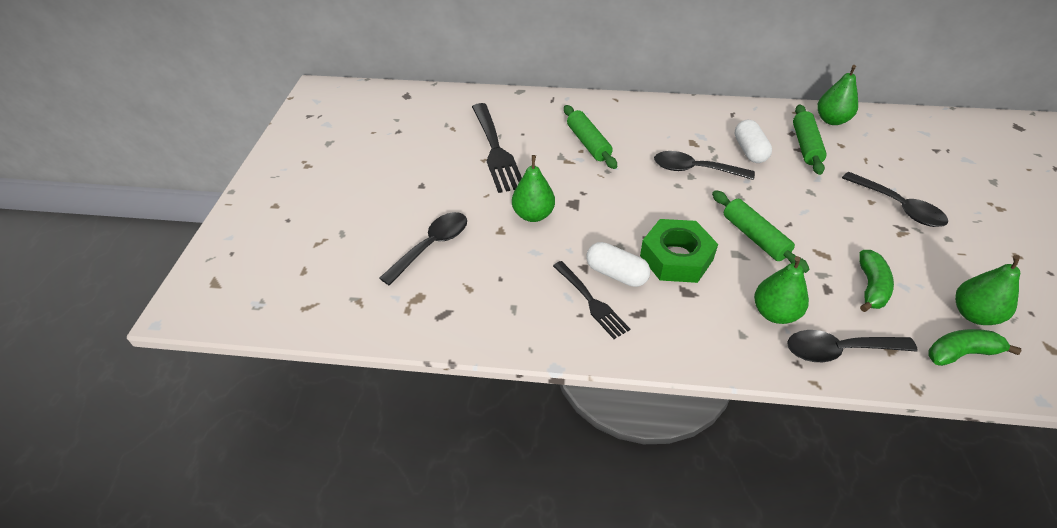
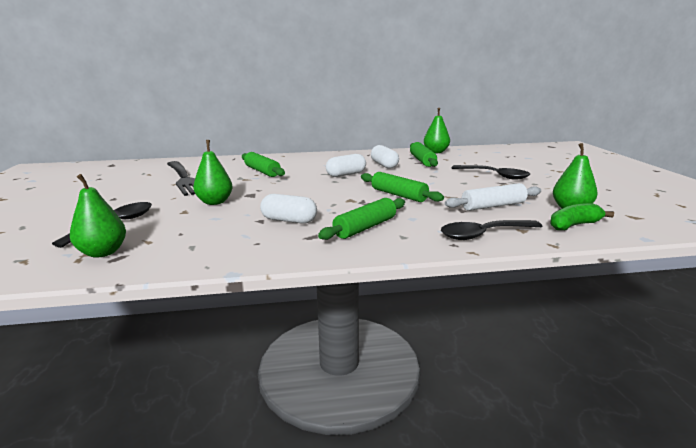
camera: 15 degrees left, 25 degrees down
(591, 301) = (267, 235): black fork -> none
(676, 257) = (339, 209): green nut -> none
(694, 170) = (346, 174): black spoon -> white capsule
(702, 307) = (365, 227): none -> green rolling pin
(774, 313) = (426, 224): green pear -> green pear (103, 252)
(870, 287) = (493, 206): green banana -> white rolling pin

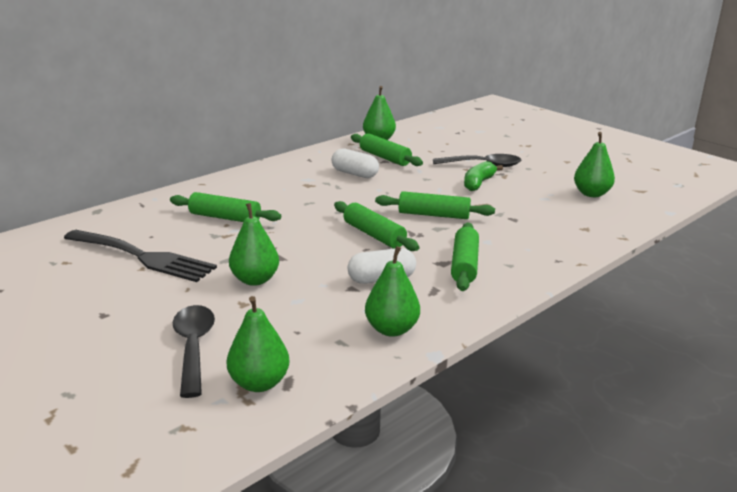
camera: 35 degrees left, 5 degrees up
(236, 250) = (392, 329): none -> green pear
(333, 197) = (374, 235): none -> green rolling pin
(346, 174) = (335, 198): white capsule -> none
(483, 235) = (565, 243): black spoon -> none
(493, 206) = (531, 206): white rolling pin -> none
(574, 225) = (613, 212): green banana -> green banana (478, 183)

